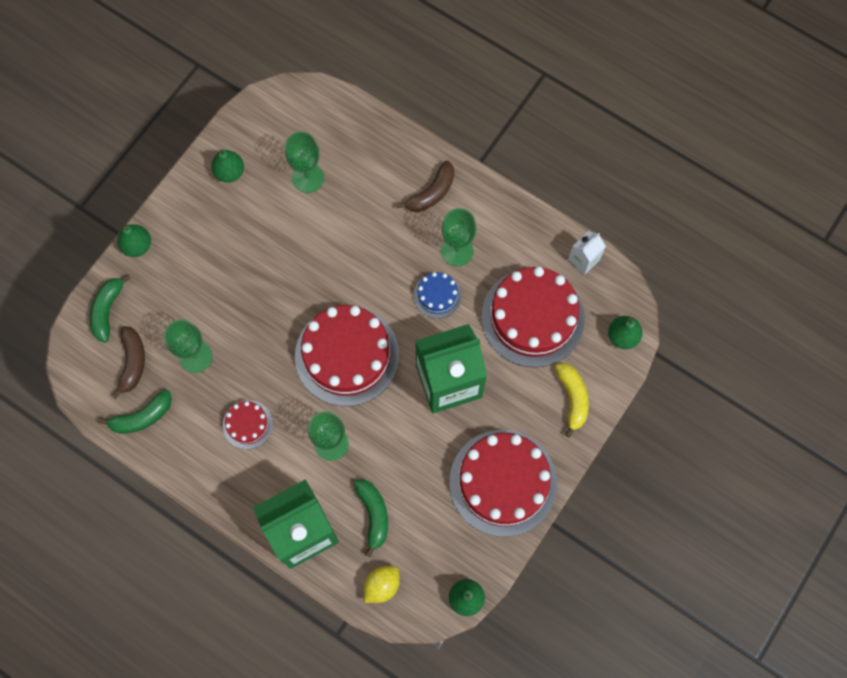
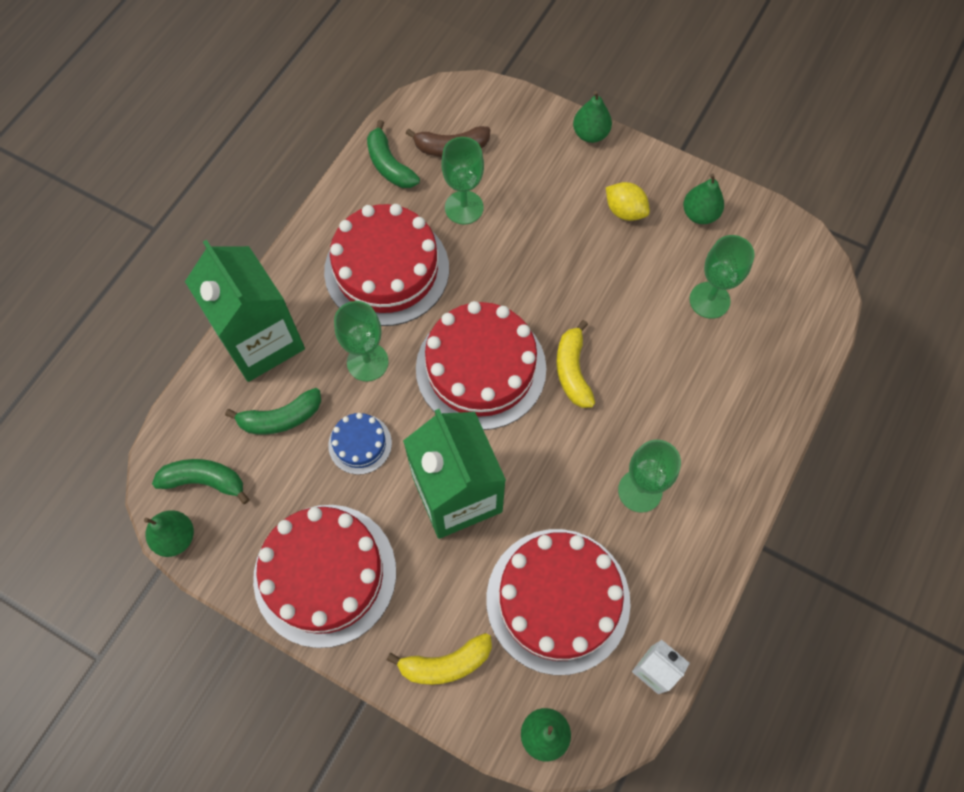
camera: 85 degrees right, 5 degrees down
(107, 310) = (509, 117): green banana -> green banana (204, 481)
(247, 424) = (386, 269): red cake -> red cake, size x2.13
(356, 286) = (572, 371): none -> yellow banana
(382, 585) = (195, 436): yellow lemon -> yellow lemon (625, 211)
(432, 193) = (717, 451): brown banana -> none
(437, 295) = (573, 470): blue cake -> blue cake (360, 444)

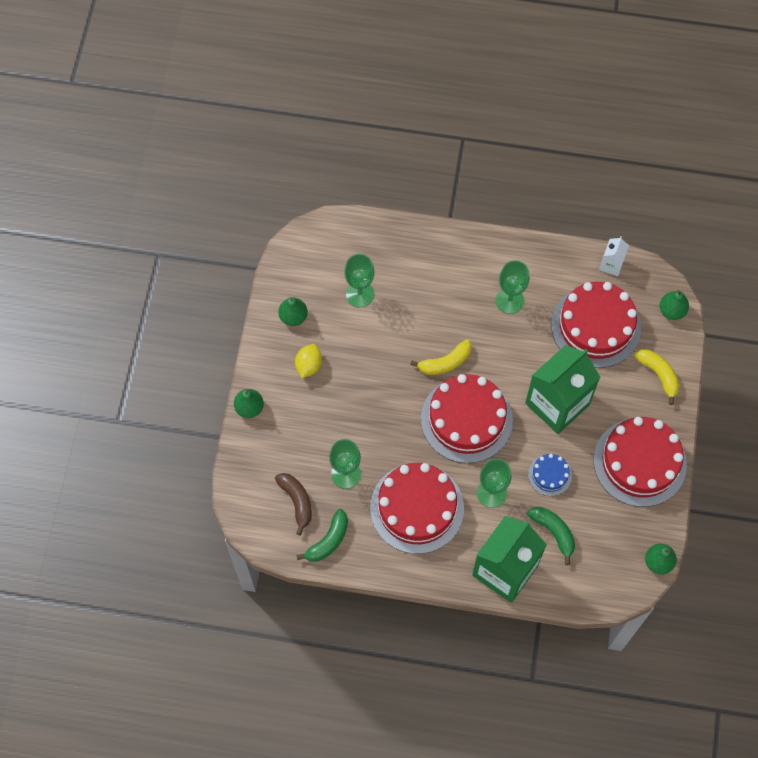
camera: 110 degrees left, 0 degrees up
(204, 481) = (615, 562): green banana -> none

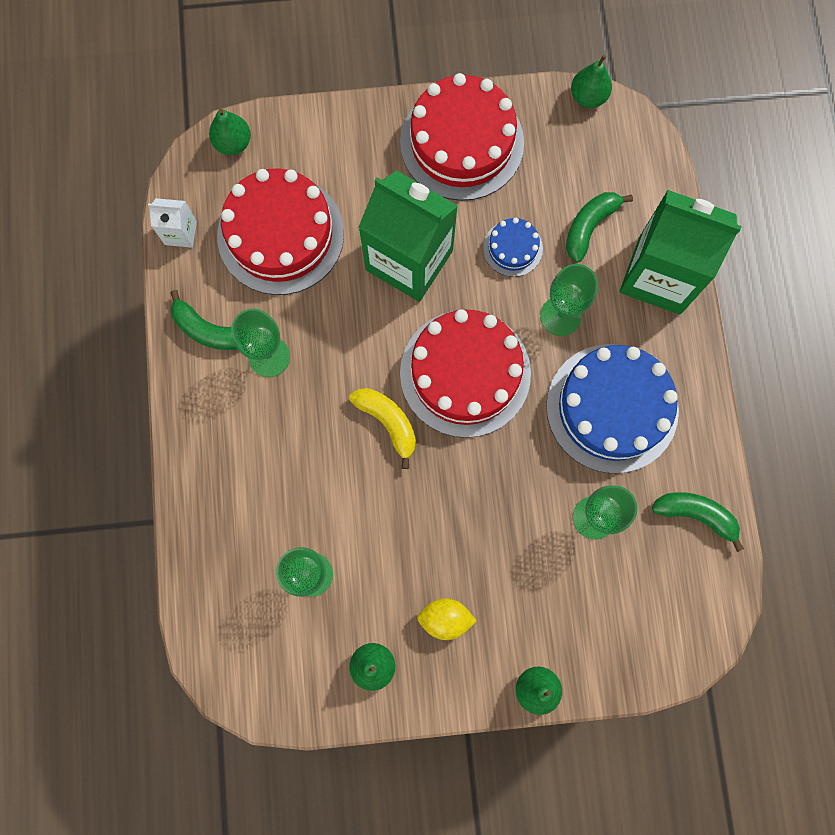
camera: 105 degrees left, 10 degrees up
(297, 501) = (655, 575): brown banana -> none
(417, 508) = (612, 408): red cake -> blue cake
(537, 267) = (208, 330): none -> green banana
(658, 375) = (332, 142): yellow banana -> none

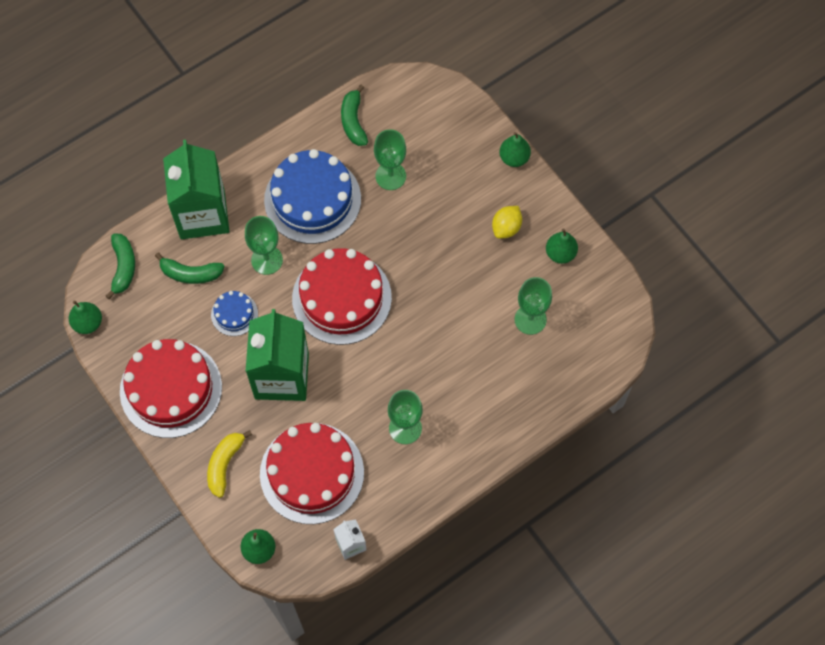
camera: 120 degrees left, 10 degrees down
(208, 330) = (411, 480): green banana -> green banana (123, 267)
(388, 422) = (404, 327): yellow banana -> yellow banana (225, 464)
(445, 618) = (506, 228): yellow lemon -> yellow lemon turned 60 degrees clockwise

